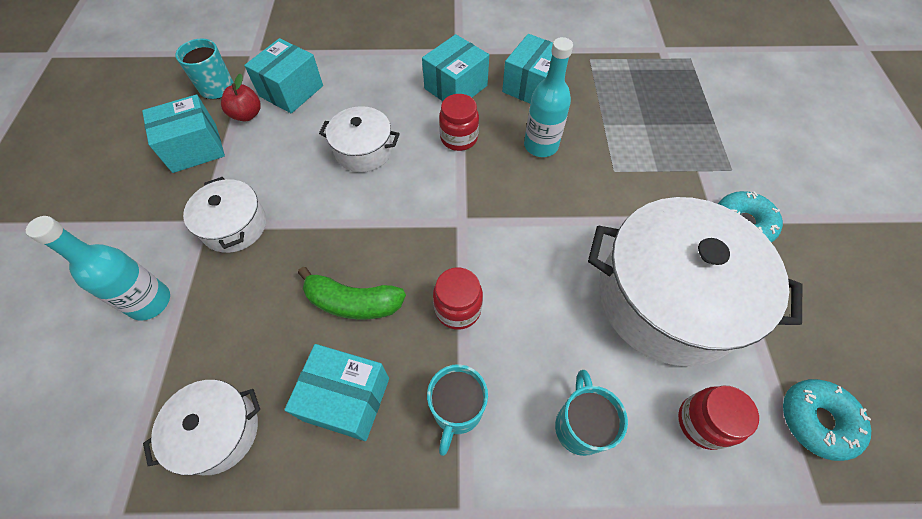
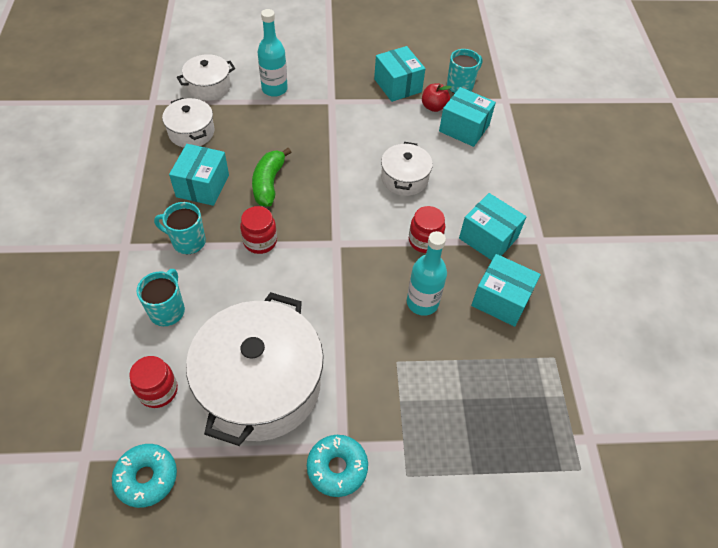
camera: 85 degrees right, 5 degrees down
(234, 226) = (330, 116): white pot -> white pot (209, 87)
(579, 426) = (167, 310): turquoise mug -> turquoise mug turned 75 degrees counterclockwise

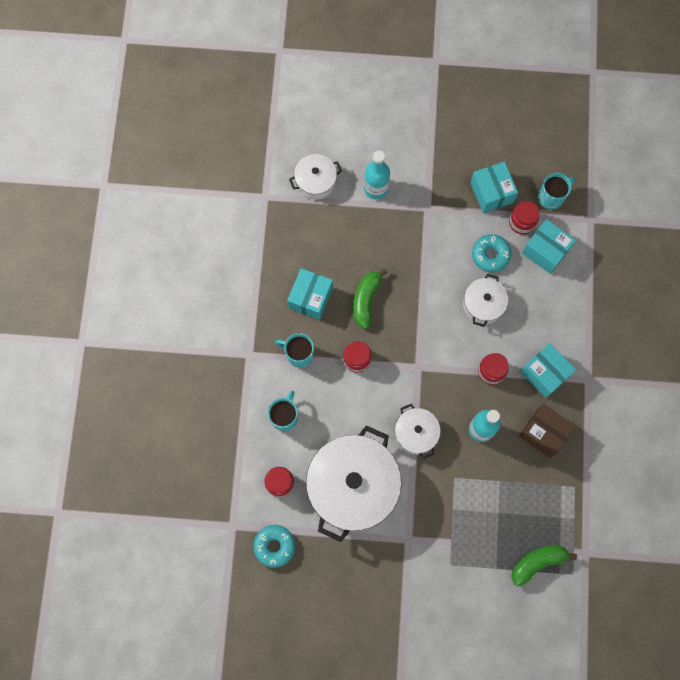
camera: 10 degrees right, 20 degrees up
(191, 132) = (300, 236): white pot -> white pot (416, 433)
(337, 468) = (403, 554): turquoise donut -> turquoise donut (490, 255)
(434, 107) = (521, 222): red apple -> red jar
(501, 300) = (543, 433): turquoise box -> brown box
(528, 459) = (537, 562): none -> green banana

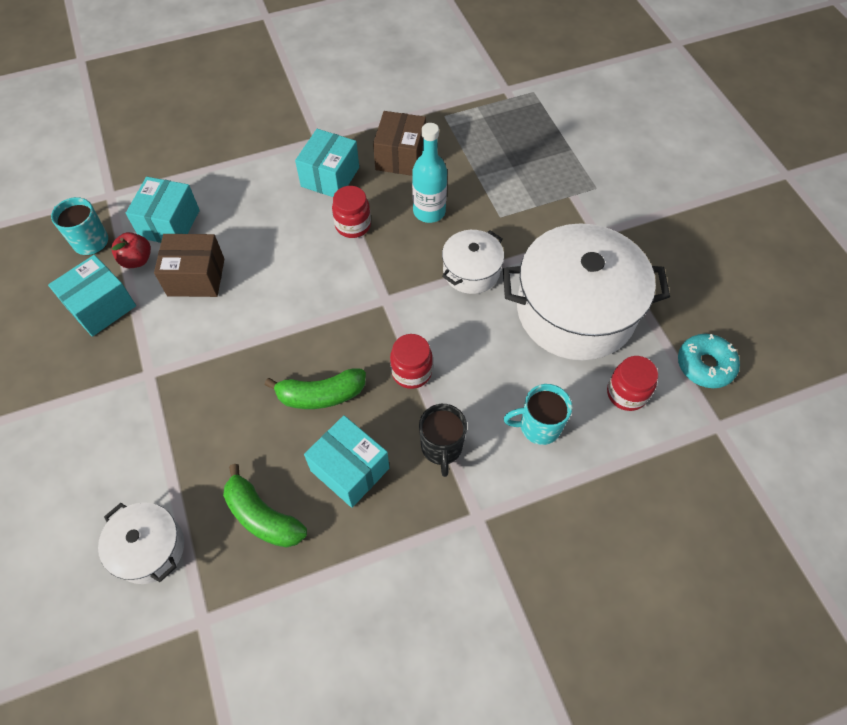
camera: 115 degrees left, 15 degrees down
(299, 354) = (441, 448): turquoise mug -> black mug
(310, 298) = (350, 469): turquoise box -> turquoise box turned 45 degrees clockwise
(376, 189) = (137, 453): turquoise bottle -> none
(483, 304) = (269, 262): white pot -> none
(490, 255) = (196, 277): turquoise donut -> brown box
(521, 222) = (137, 260): red jar -> red apple
(537, 562) = (542, 120): green banana -> green banana (262, 516)

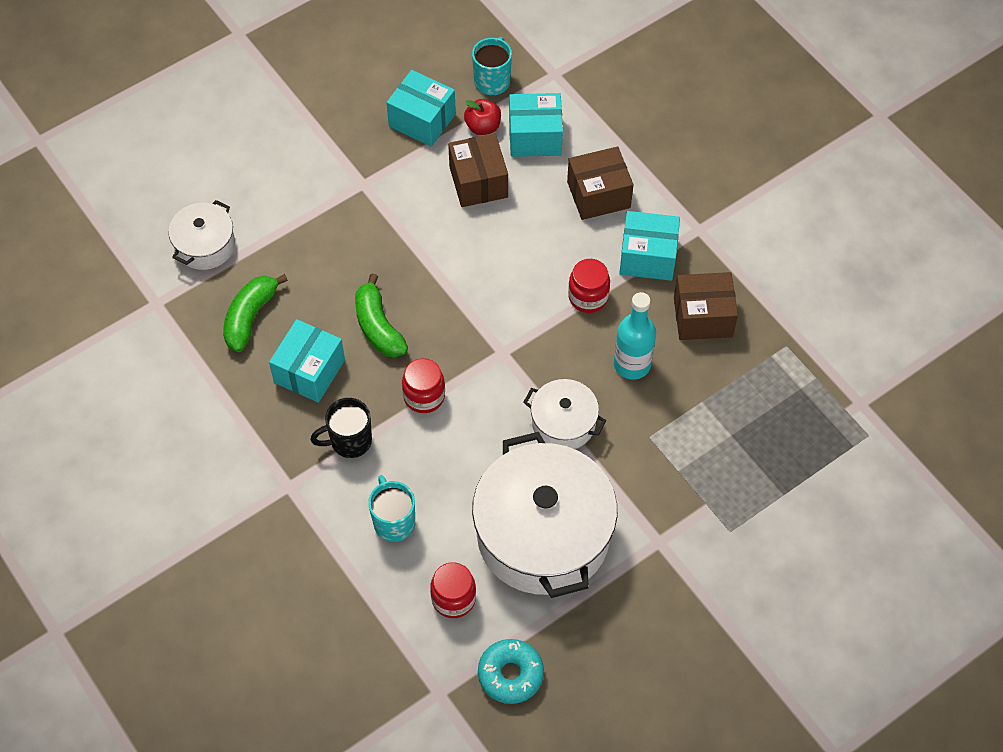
camera: 75 degrees right, 0 degrees up
(253, 194) = (598, 195): none -> brown box

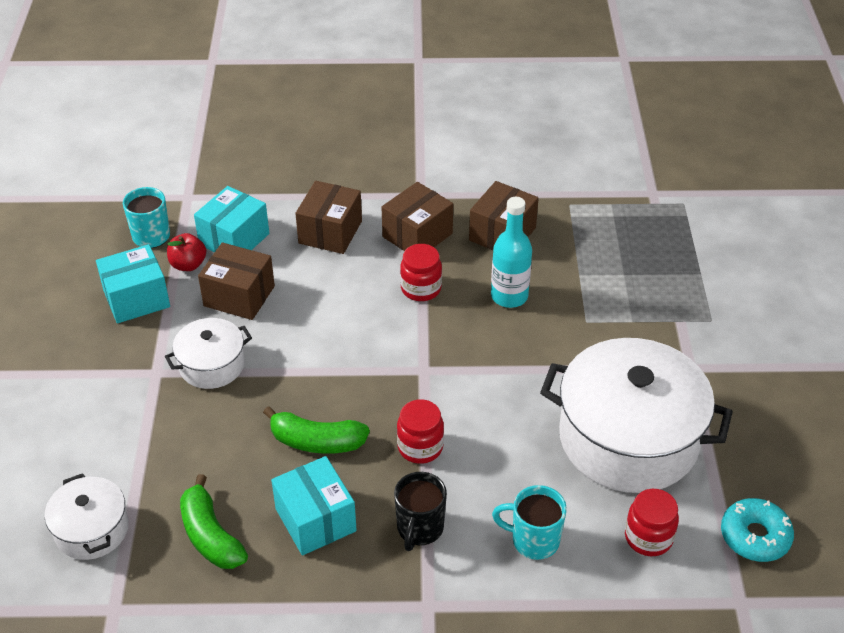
camera: 55 degrees left, 15 degrees down
(563, 423) = (529, 367): white pot -> white pot (212, 365)
(647, 257) = (417, 235): turquoise box -> brown box

